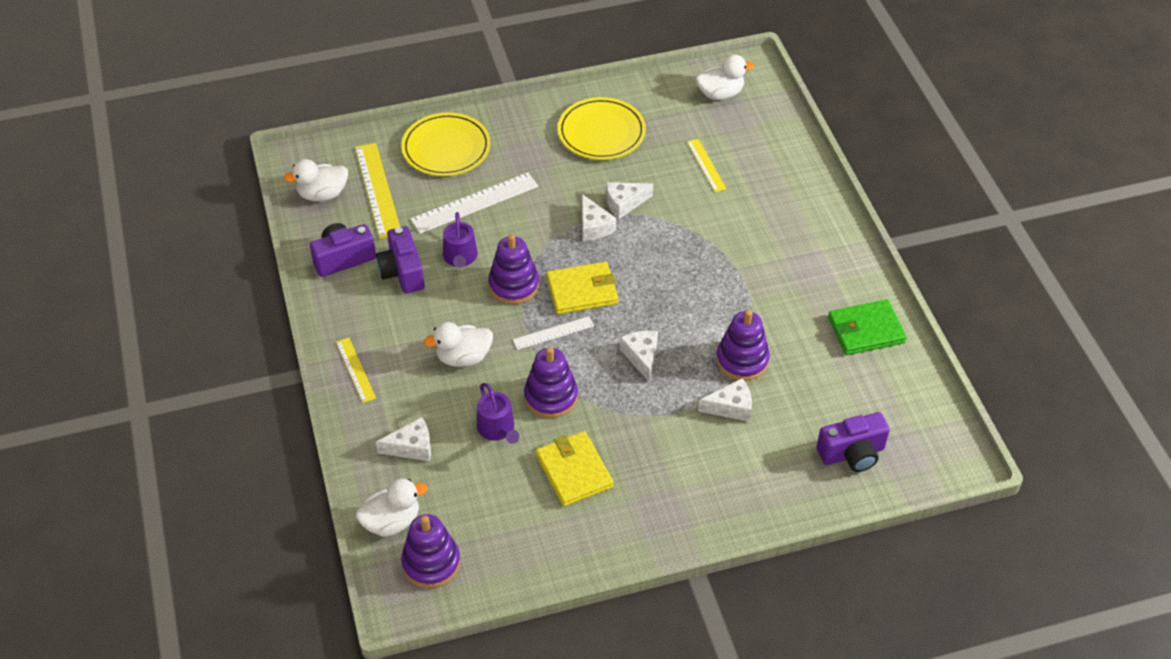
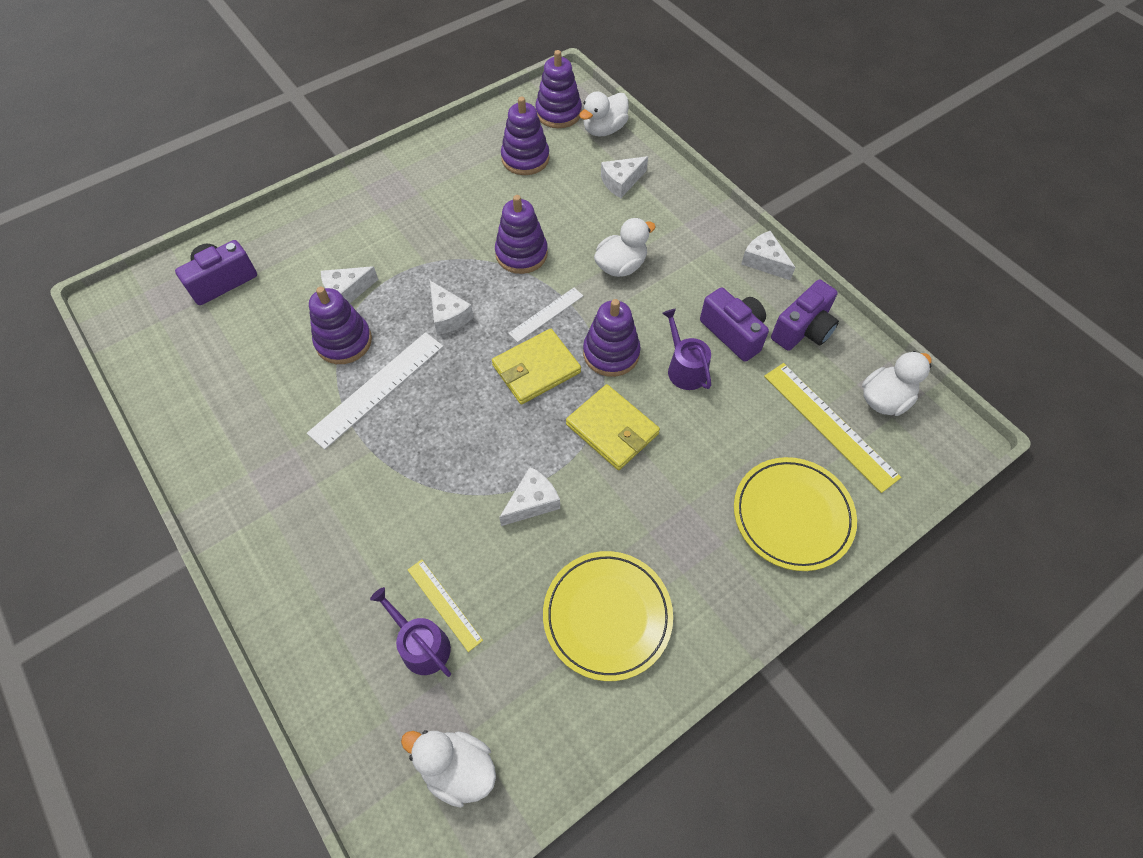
camera: 160 degrees right, 10 degrees up
(355, 369) = (711, 228): yellow ruler -> none
(474, 203) = (710, 443): white ruler -> white ruler (377, 388)
(497, 429) = (556, 215): purple watering can -> purple watering can (421, 645)
(499, 509) = (525, 158): none -> purple stacking toy
(574, 471) = (475, 201): yellow wallet -> yellow wallet (612, 429)
(594, 226) = (556, 455): white cheese -> white cheese (764, 261)
(720, 94) = (457, 768): white duck -> white duck turned 60 degrees clockwise
(865, 330) = (210, 415): green wallet -> none

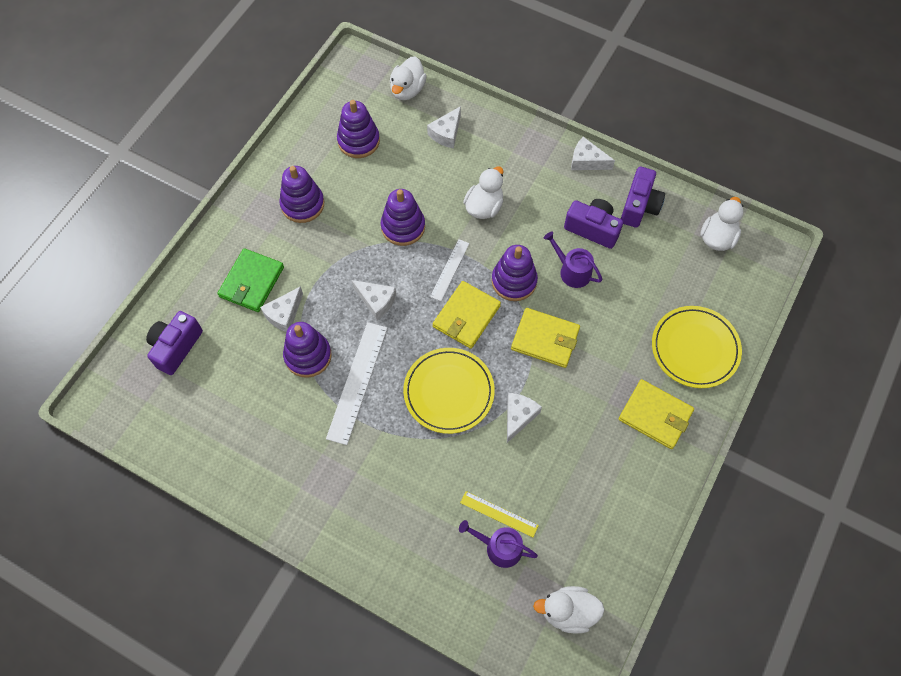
camera: 25 degrees left, 5 degrees up
(335, 249) = (251, 282): none -> green wallet
(558, 113) = (362, 88): purple stacking toy -> purple stacking toy (302, 204)
(607, 616) = (610, 471): yellow plate -> yellow plate (449, 392)
(700, 573) = (655, 415): none -> yellow wallet
(829, 425) = (689, 273): yellow ruler -> none

